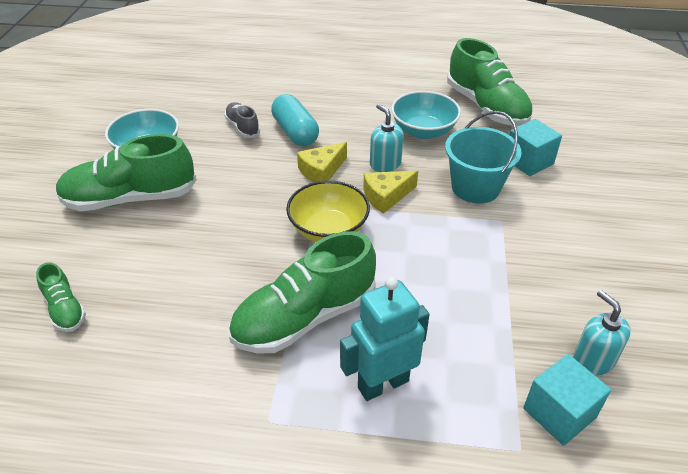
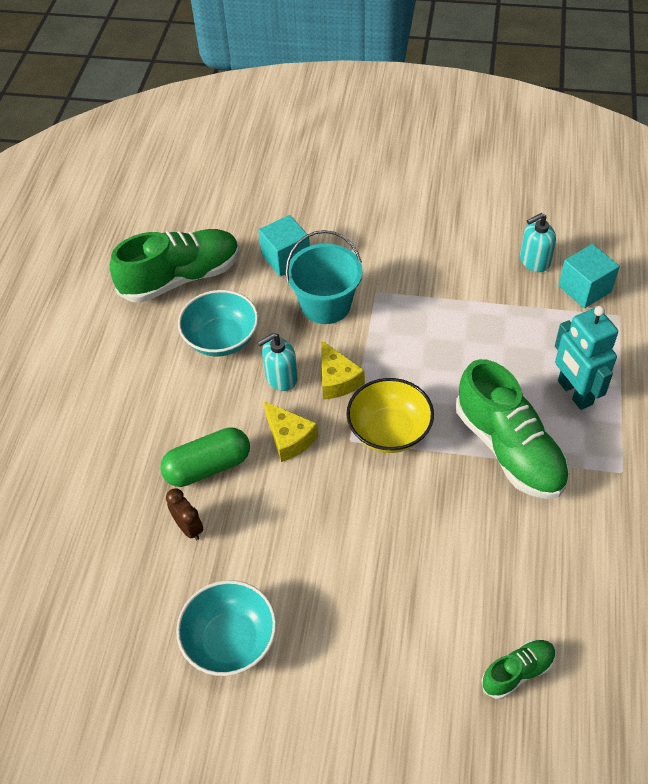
camera: 85 degrees left, 10 degrees up
(130, 199) = (332, 642): green shoe -> none
(242, 127) = (189, 528): grey shoe -> brown clock
(295, 132) = (208, 467): turquoise capsule -> green capsule

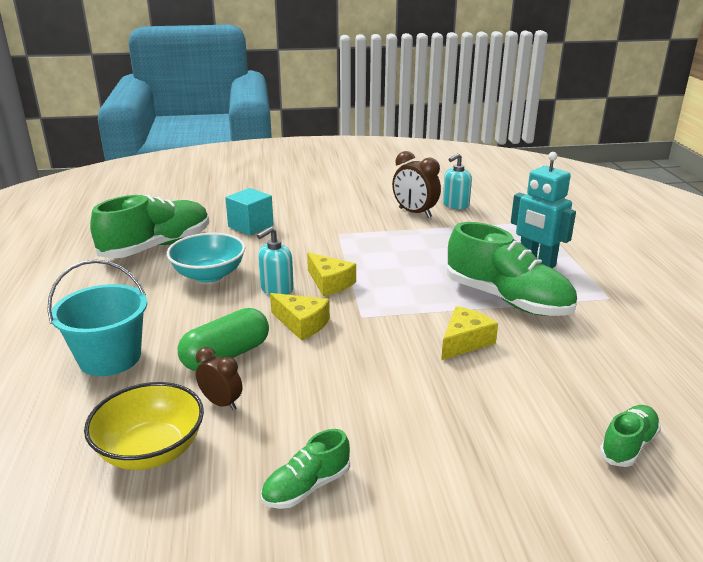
camera: 20 degrees left, 25 degrees down
(230, 640) = (306, 487): turquoise bowl -> green shoe
(326, 305) = (298, 245): turquoise bucket -> turquoise bucket (110, 358)
(389, 431) = (395, 305): yellow bowl -> yellow bowl (151, 450)
(435, 502) = (464, 341): none -> yellow cheese
(478, 268) = (414, 213): none -> brown clock
(584, 289) = (503, 213): turquoise cube -> none

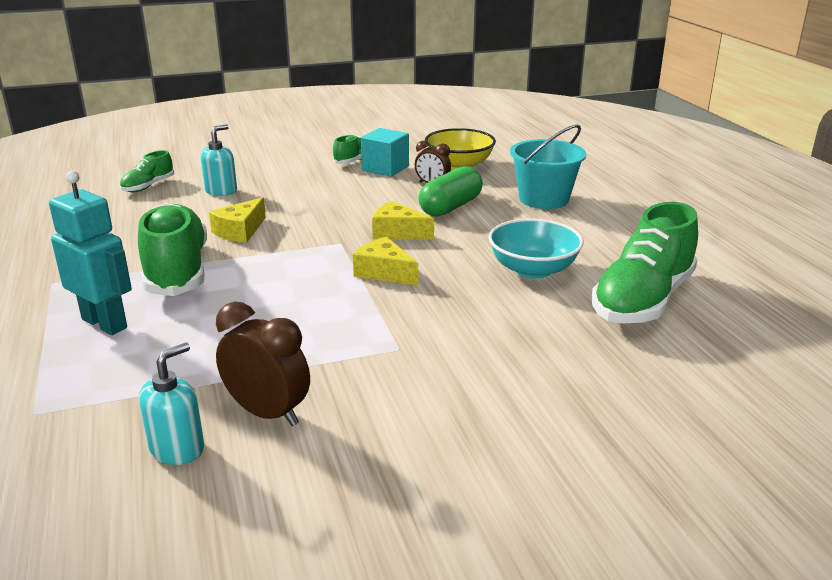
camera: 170 degrees right, 0 degrees up
(250, 226) = (546, 350): turquoise cube -> turquoise cube (385, 168)
(276, 289) = (442, 261): turquoise soap dispenser -> turquoise soap dispenser (221, 191)
(507, 299) = (177, 271): green shoe -> green shoe turned 45 degrees clockwise

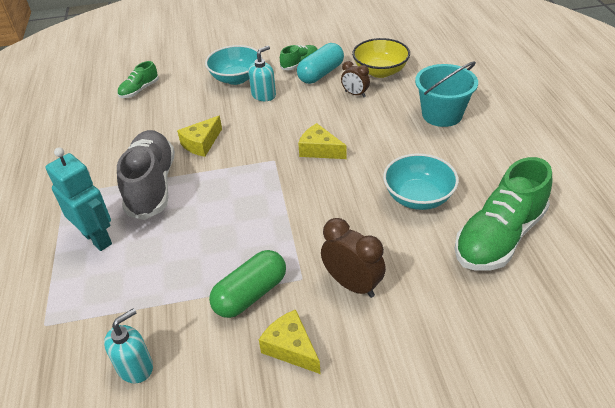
camera: 10 degrees right, 15 degrees up
(177, 271) = (151, 185): green shoe -> grey shoe
(221, 191) = (192, 97): turquoise soap dispenser -> turquoise soap dispenser (263, 95)
(267, 413) = (200, 338): brown clock -> brown clock (352, 284)
(277, 174) = (236, 78): none -> turquoise bowl
(384, 272) = (303, 195): yellow cheese -> yellow cheese (291, 348)
(385, 168) = (321, 74): turquoise cube -> turquoise capsule
(450, 207) = (365, 122): green capsule -> green capsule (250, 294)

